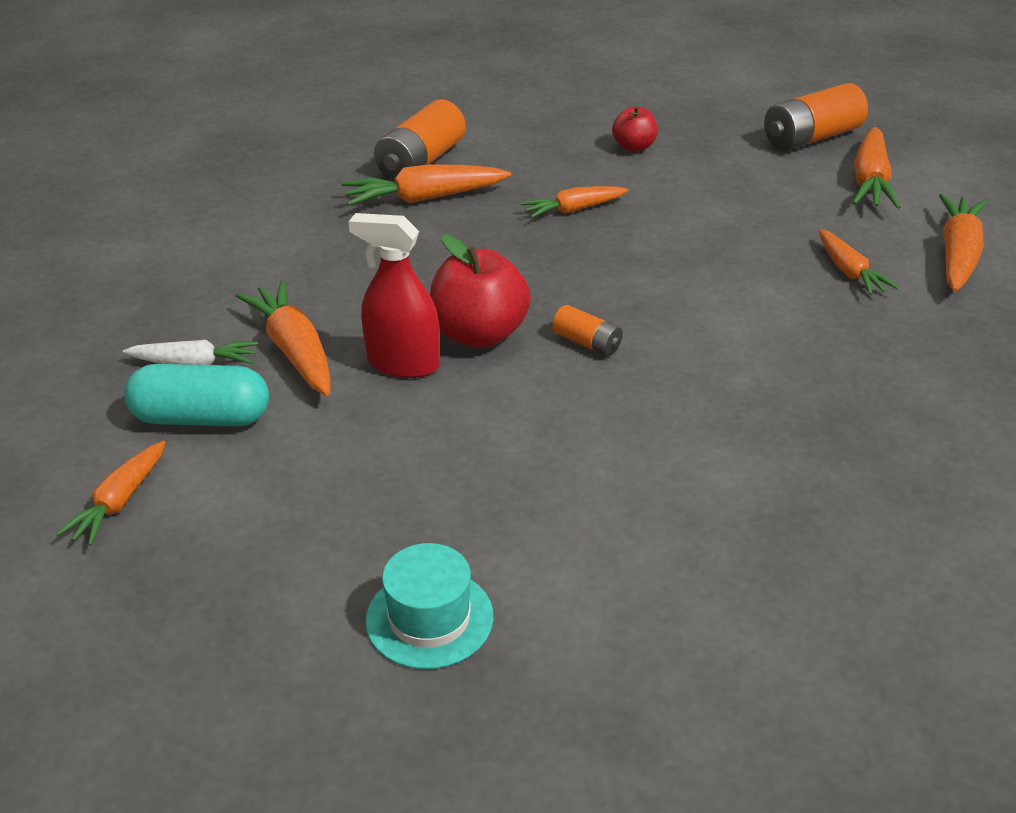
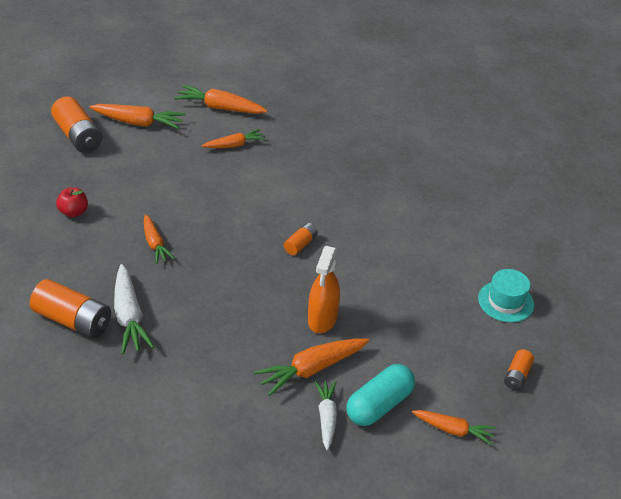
camera: 95 degrees left, 5 degrees up
(202, 418) = (379, 405): turquoise capsule -> turquoise capsule turned 45 degrees clockwise
(218, 609) = (517, 375): none -> orange battery
(403, 363) = (322, 319): red spray bottle -> orange spray bottle
(424, 198) = (129, 316): orange carrot -> white carrot
(479, 334) = (293, 287): red apple -> none

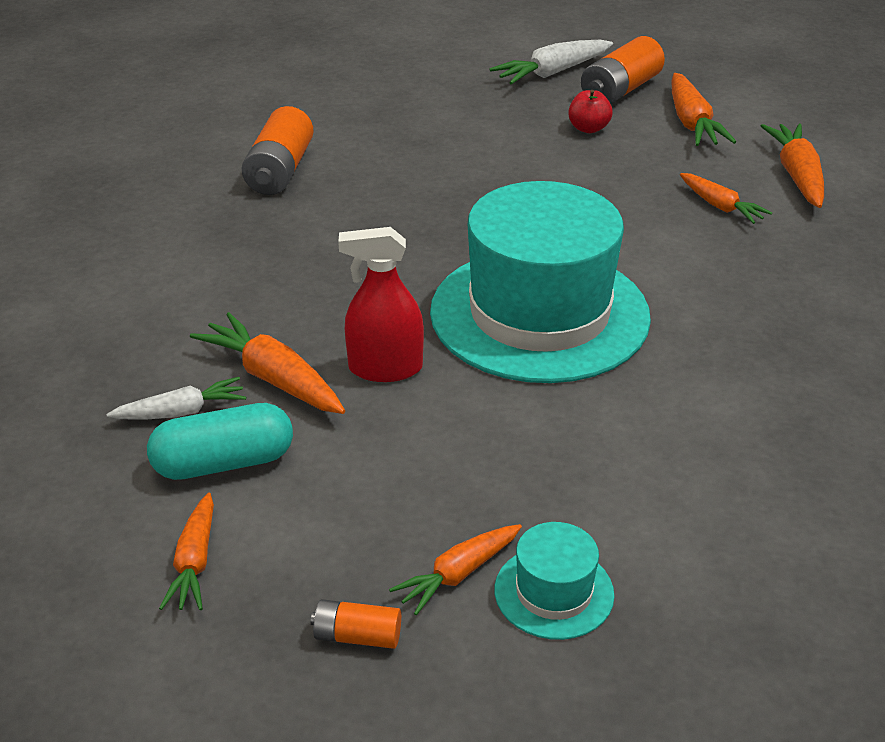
camera: 75 degrees right, 5 degrees down
(74, 212) = (471, 124): red apple -> red apple (588, 128)
(129, 316) = (305, 206): white carrot -> white carrot (552, 73)
(155, 244) = (452, 193): orange carrot -> orange carrot (458, 574)
(300, 244) = (539, 314): orange battery -> turquoise hat
(322, 319) = (385, 368): orange spray bottle -> red spray bottle
(379, 405) = (224, 463): turquoise capsule -> turquoise capsule turned 45 degrees counterclockwise

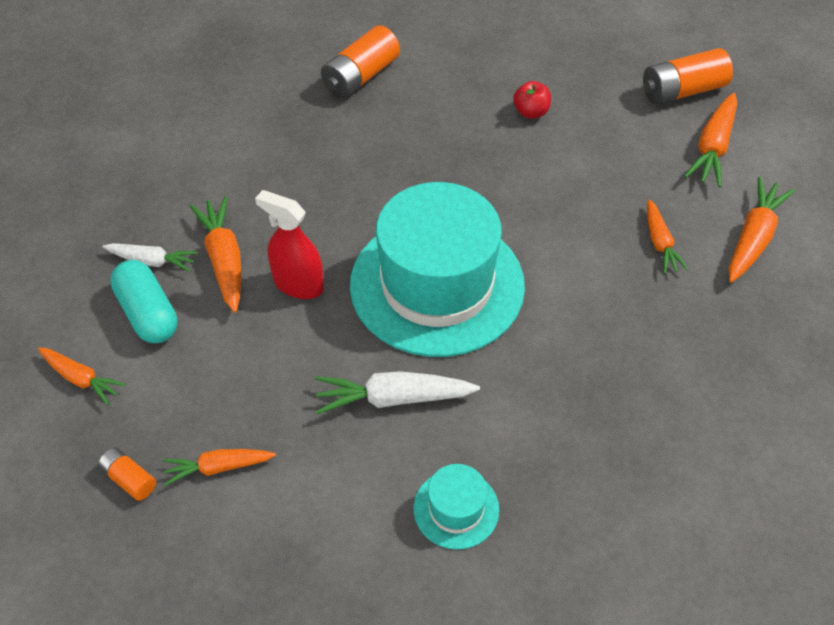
camera: 30 degrees right, 15 degrees up
(194, 562) = (81, 379): orange carrot -> orange carrot turned 90 degrees counterclockwise
(224, 463) = (148, 313): turquoise capsule -> turquoise capsule turned 45 degrees clockwise
(552, 73) = (641, 51): white carrot -> white carrot (393, 398)
(554, 592) = (263, 511): turquoise hat -> turquoise hat (456, 509)
(588, 128) = (621, 121): red apple -> red apple (531, 112)

